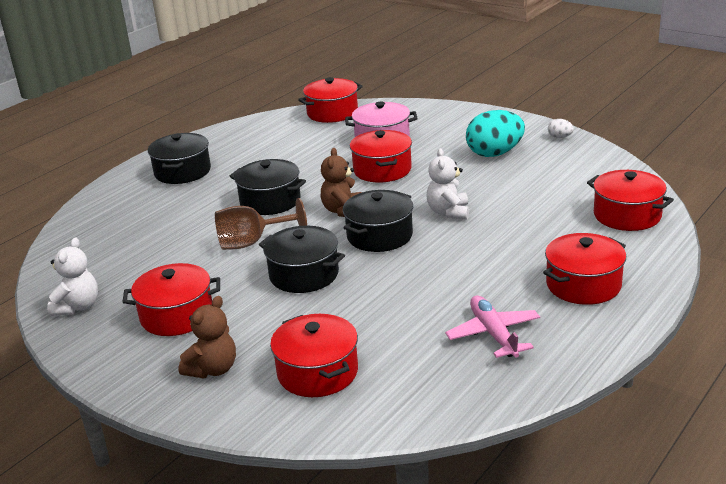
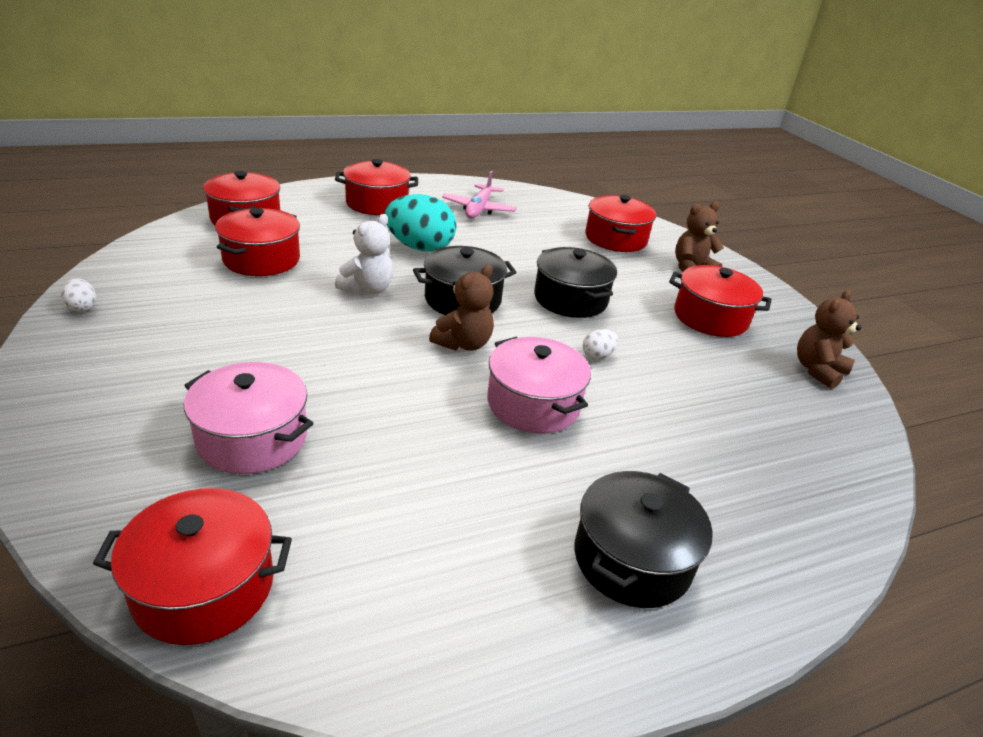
camera: 155 degrees left, 5 degrees up
(77, 307) = (817, 370): white teddy bear -> brown teddy bear
(252, 242) = (597, 355): brown goblet -> white egg
(270, 201) = (533, 404): black pot -> pink pot
(382, 170) = (343, 377): red pot -> red pot (261, 259)
(494, 153) = (190, 327): turquoise egg -> turquoise egg (420, 247)

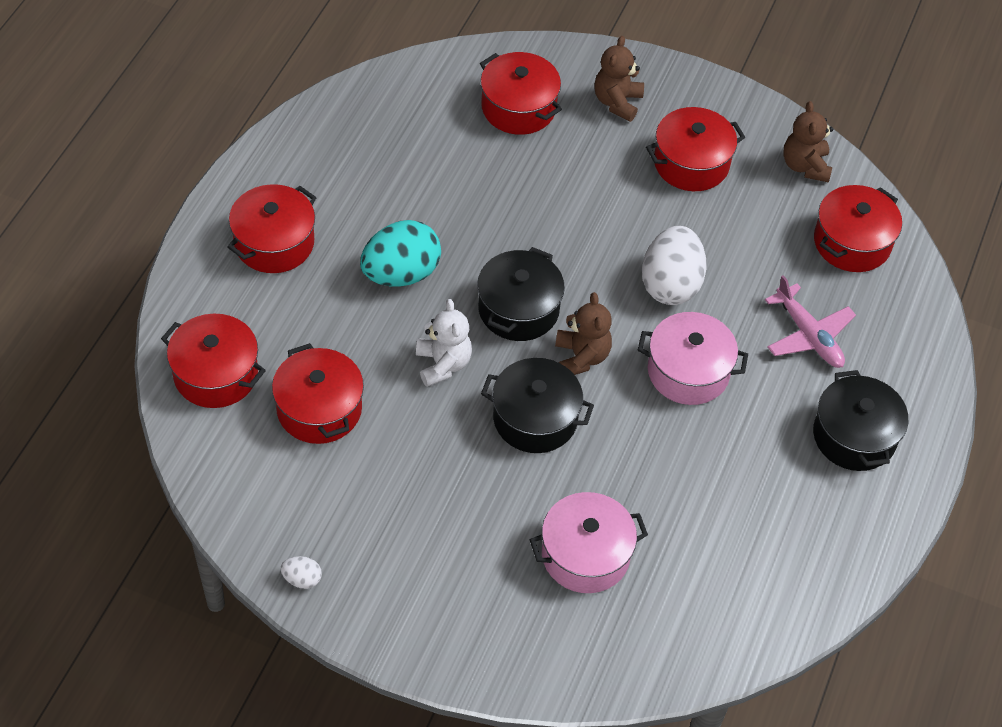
camera: 45 degrees left, 20 degrees up
(204, 587) = (702, 646): red pot -> red pot (852, 242)
(479, 209) = (363, 166): pink plane -> pink plane (808, 335)
(570, 299) = (584, 234): black pot -> black pot (535, 418)
(597, 355) = (670, 284): white egg -> white egg, size x2.27

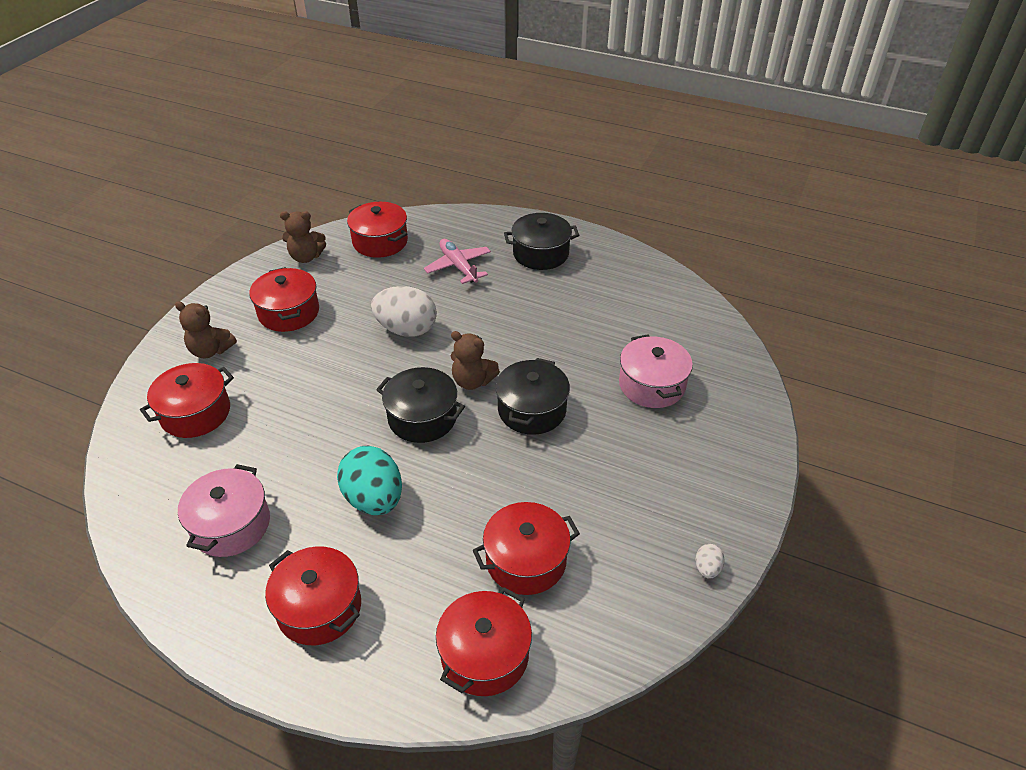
camera: 85 degrees left, 10 degrees down
(443, 364) = (477, 468): white teddy bear -> none
(581, 357) = (472, 381): brown teddy bear -> brown teddy bear turned 150 degrees counterclockwise
(688, 371) = (488, 324): pink pot -> pink pot (231, 525)
(808, 335) = (458, 266): pink plane -> pink plane turned 90 degrees counterclockwise

